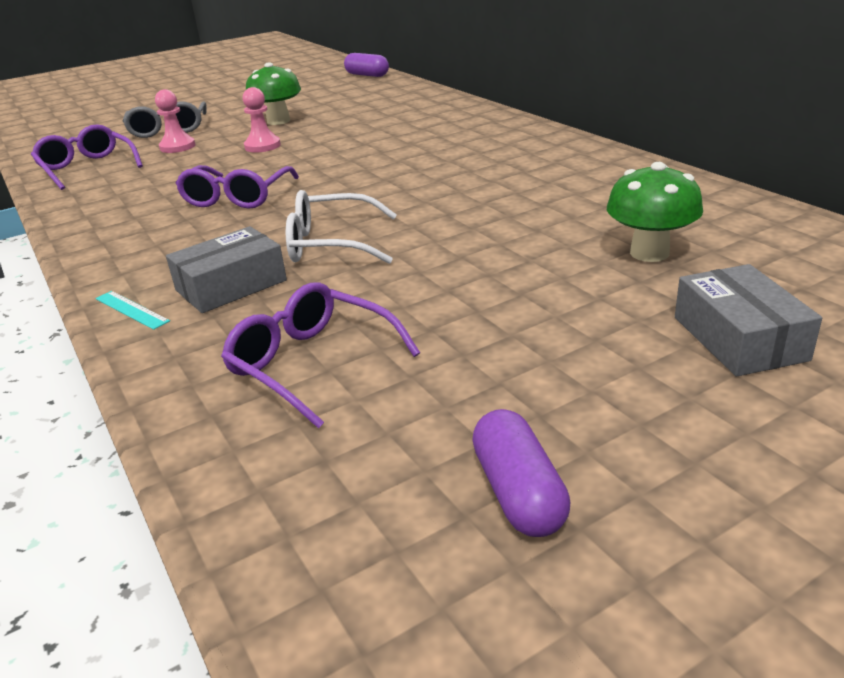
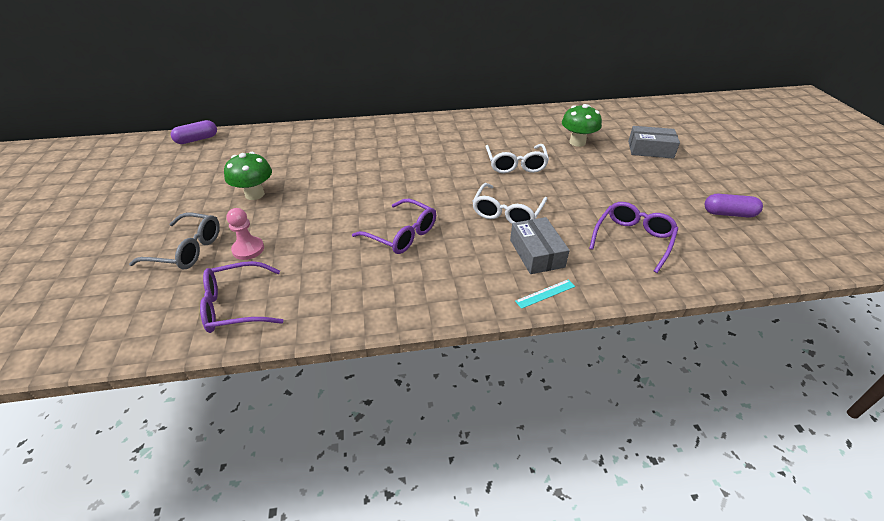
camera: 70 degrees left, 10 degrees up
(262, 146) = (306, 210): pink pawn -> none
(313, 364) = (633, 240): purple glasses -> purple glasses turned 150 degrees clockwise
(491, 220) = (515, 164): none -> white glasses

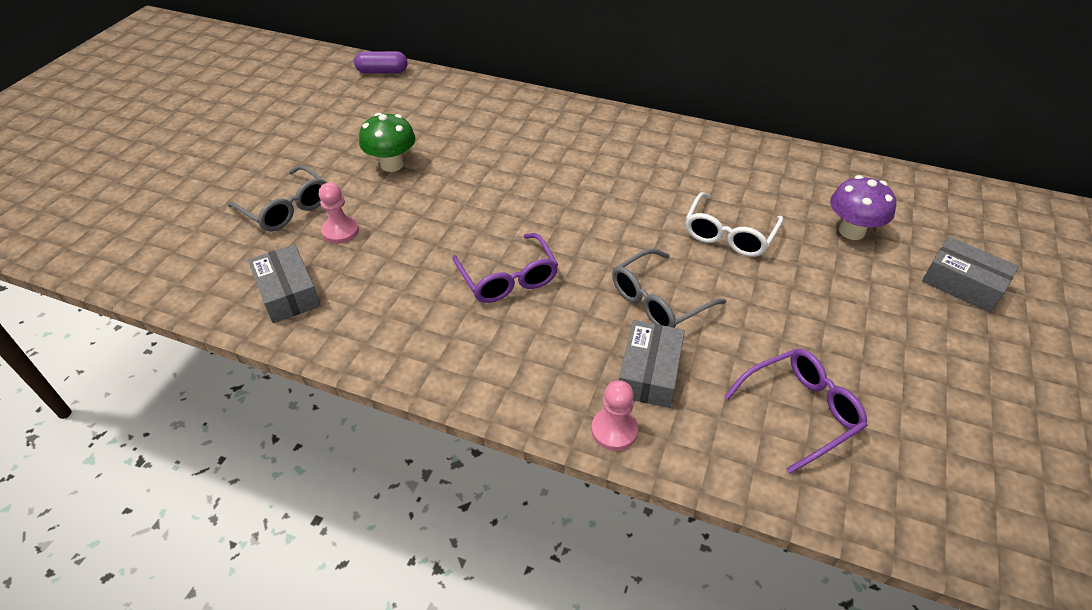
camera: 30 degrees right, 5 degrees up
(237, 305) = (288, 293): purple glasses -> grey box
(507, 212) = (659, 300): white glasses -> grey glasses
(545, 293) = (614, 430): turquoise ruler -> pink pawn
(577, 142) = (851, 231): green mushroom -> purple mushroom
(729, 213) = (997, 438): purple capsule -> none

